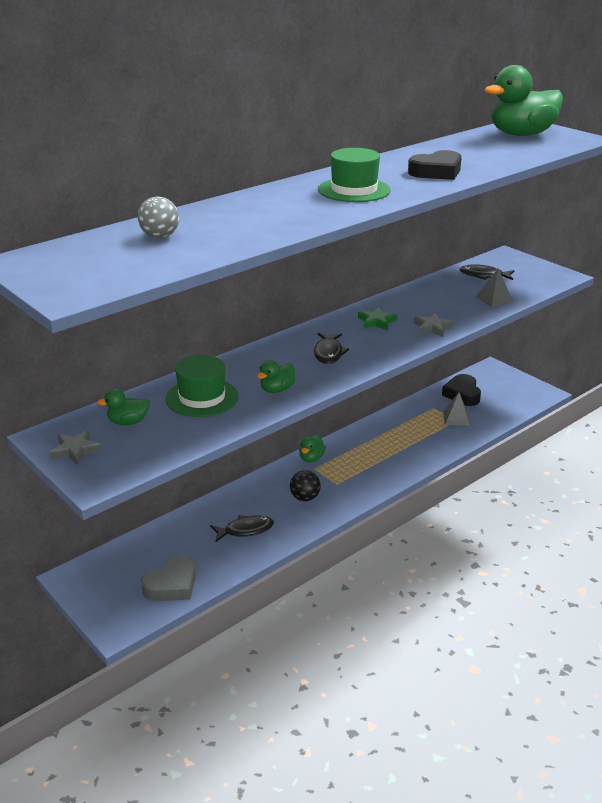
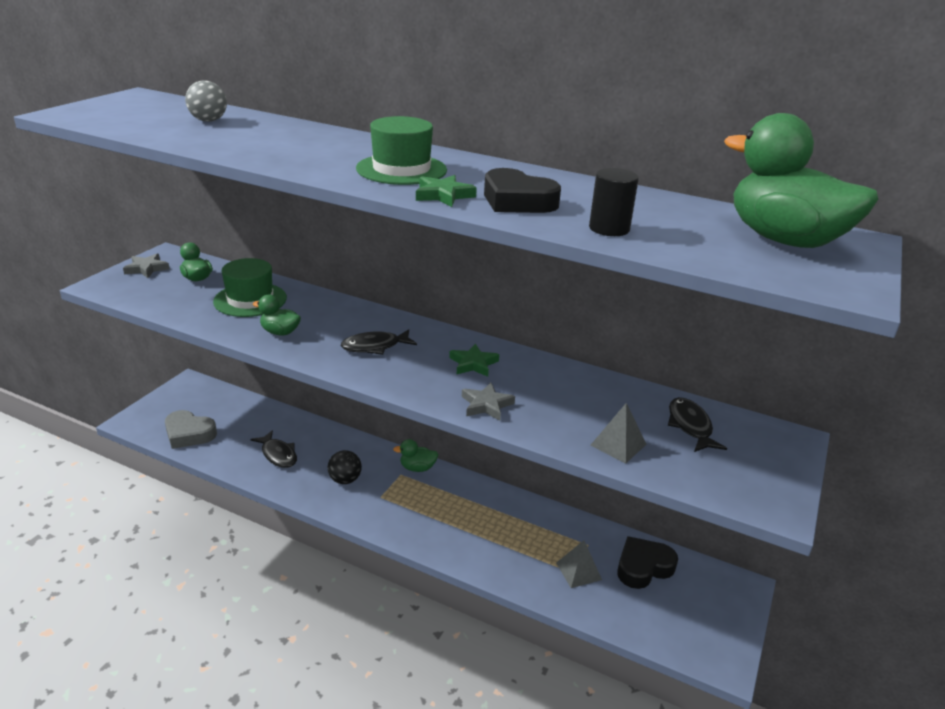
camera: 65 degrees right, 0 degrees up
(416, 186) = (443, 195): none -> green star
(492, 161) = (609, 228): none -> black cylinder

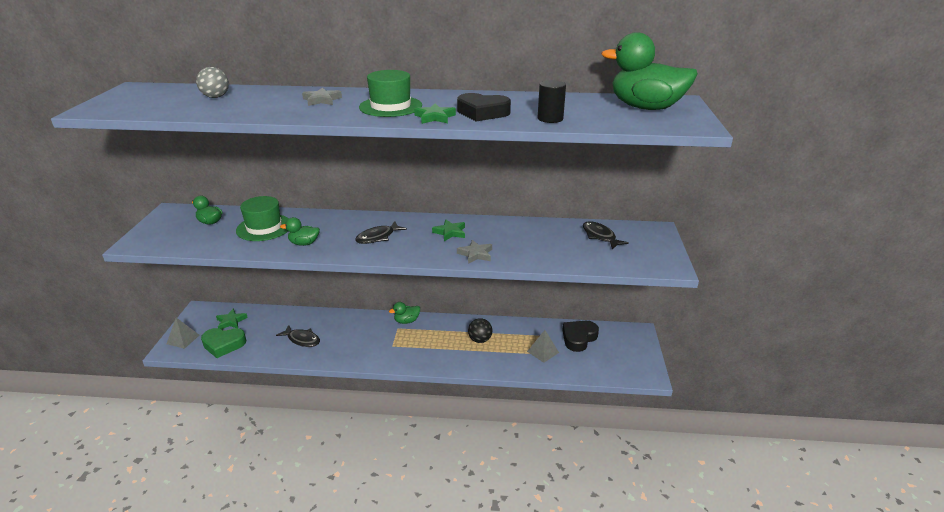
camera: 20 degrees left, 0 degrees up
(147, 269) = (163, 224): grey star -> grey star (322, 100)
(189, 434) = (223, 344): grey heart -> green heart
(214, 407) = (231, 321): none -> green star
(345, 480) = (361, 342): black ball -> black ball (480, 340)
(618, 444) = (567, 256): grey pyramid -> grey pyramid (183, 339)

